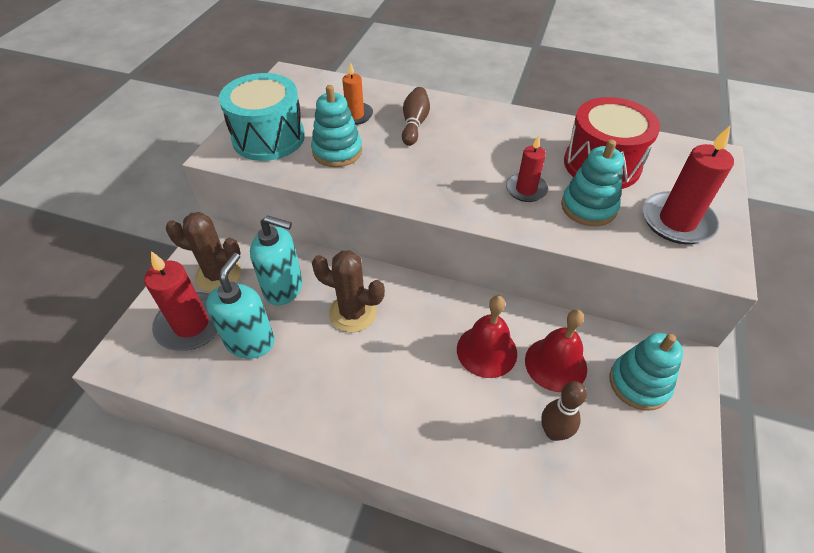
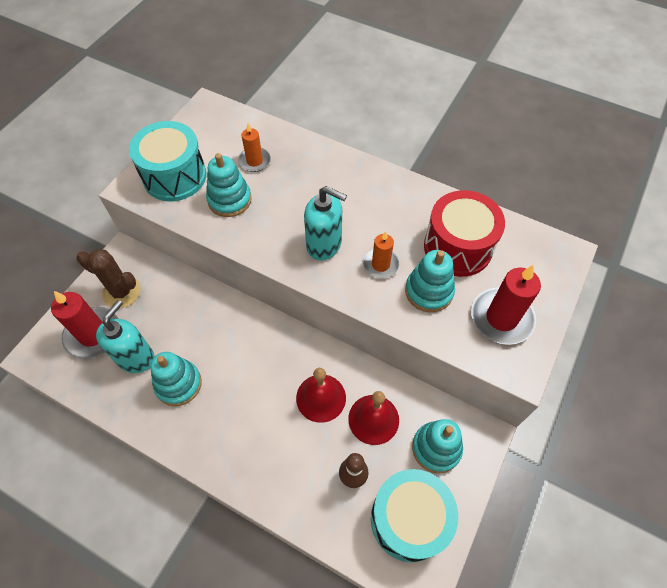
camera: 10 degrees right, 10 degrees up
(284, 288) = (171, 313): turquoise soap dispenser -> turquoise soap dispenser (324, 245)
(310, 362) = (178, 384): none -> turquoise stacking toy
(353, 313) = (222, 345): brown cactus -> none
(414, 124) = (304, 178): brown bowling pin -> none
(526, 189) = (380, 264): red candle -> orange candle
(638, 469) = (409, 519): none -> turquoise drum

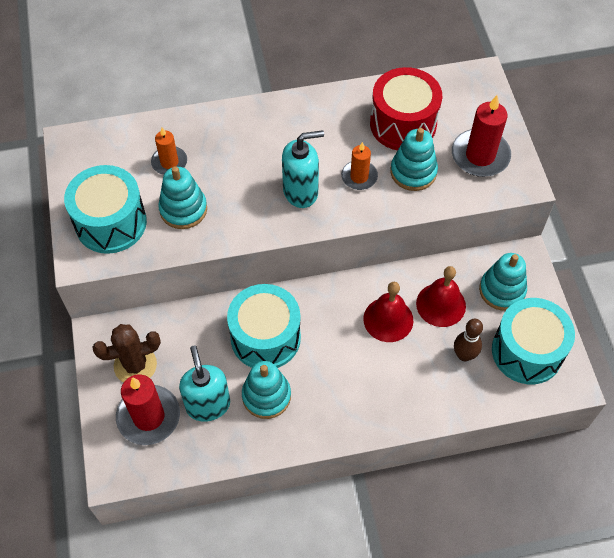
camera: 40 degrees left, 0 degrees up
(221, 340) = (265, 337): none -> turquoise drum

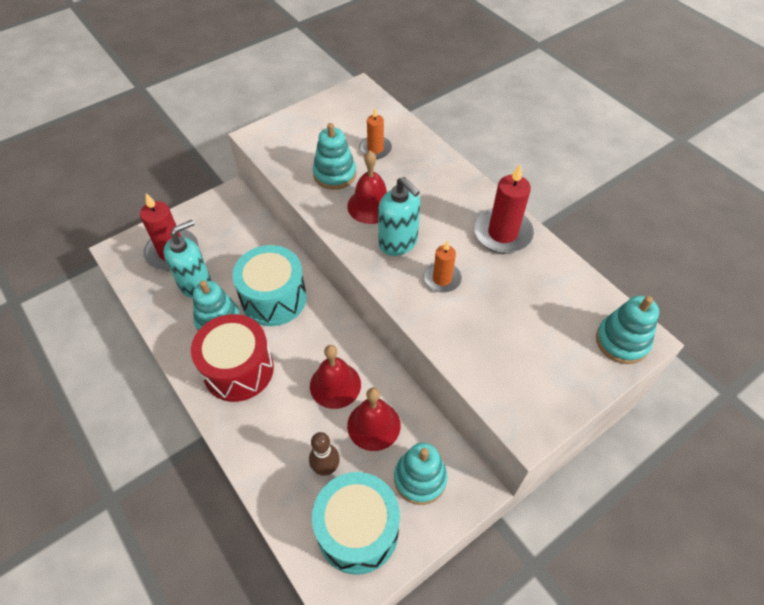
camera: 65 degrees right, 5 degrees down
(111, 223) = (298, 139): turquoise drum -> none
(135, 365) = (213, 226): brown cactus -> none
(243, 195) = (371, 205): none -> red bell
(403, 124) = (528, 291): red drum -> red drum (238, 369)
(413, 172) = (475, 320): turquoise stacking toy -> turquoise stacking toy (621, 341)
(480, 155) = (536, 373): red candle -> red candle (502, 233)

